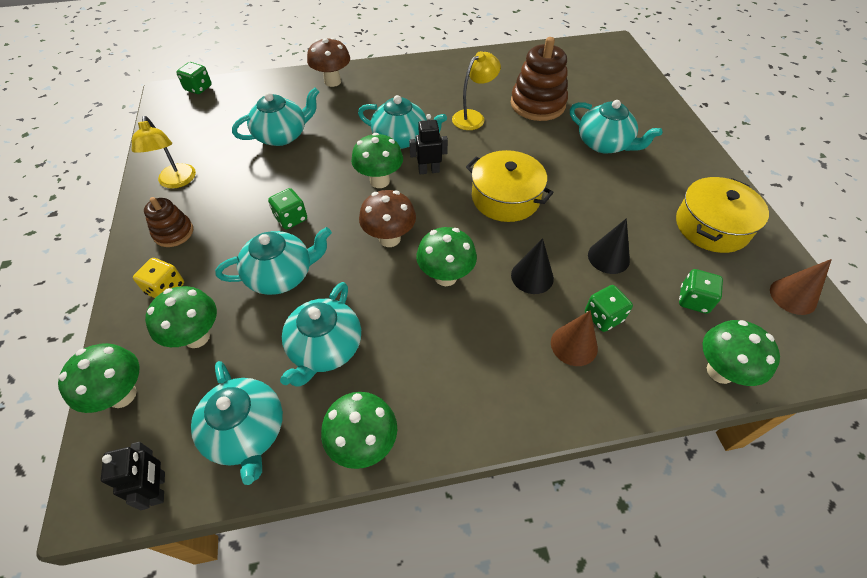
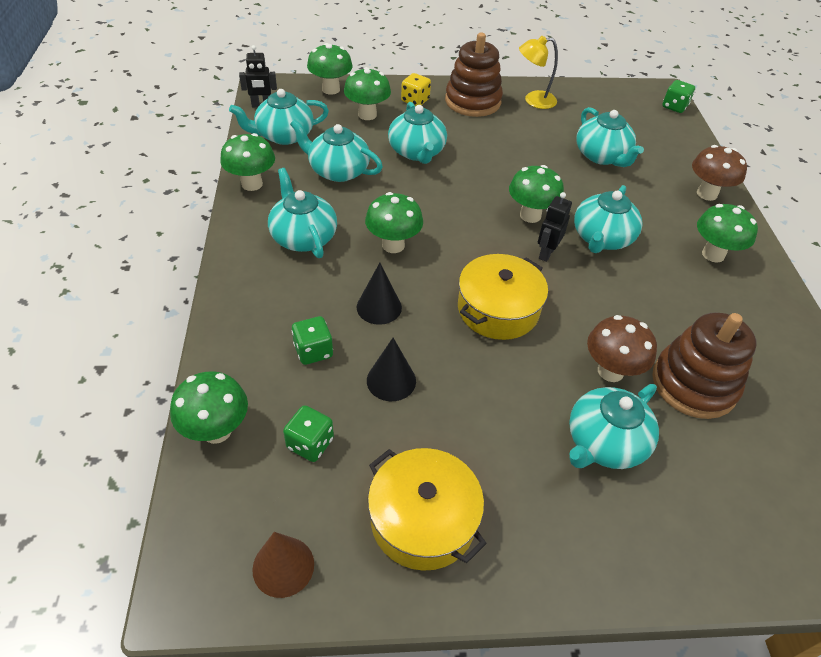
camera: 95 degrees right, 5 degrees down
(173, 232) = (473, 101): brown stacking toy -> brown stacking toy, size x1.77
(291, 218) = (482, 158): green dice -> none
(389, 238) = (448, 214): brown mushroom -> brown mushroom (610, 371)
(407, 85) = (713, 254): none -> green mushroom
(429, 170) = (546, 253): black robot -> black robot turned 150 degrees counterclockwise
(453, 359) = (303, 237): none -> turquoise teapot
(473, 117) = (652, 307): yellow lamp -> none
(574, 345) = (289, 319): brown cone -> none

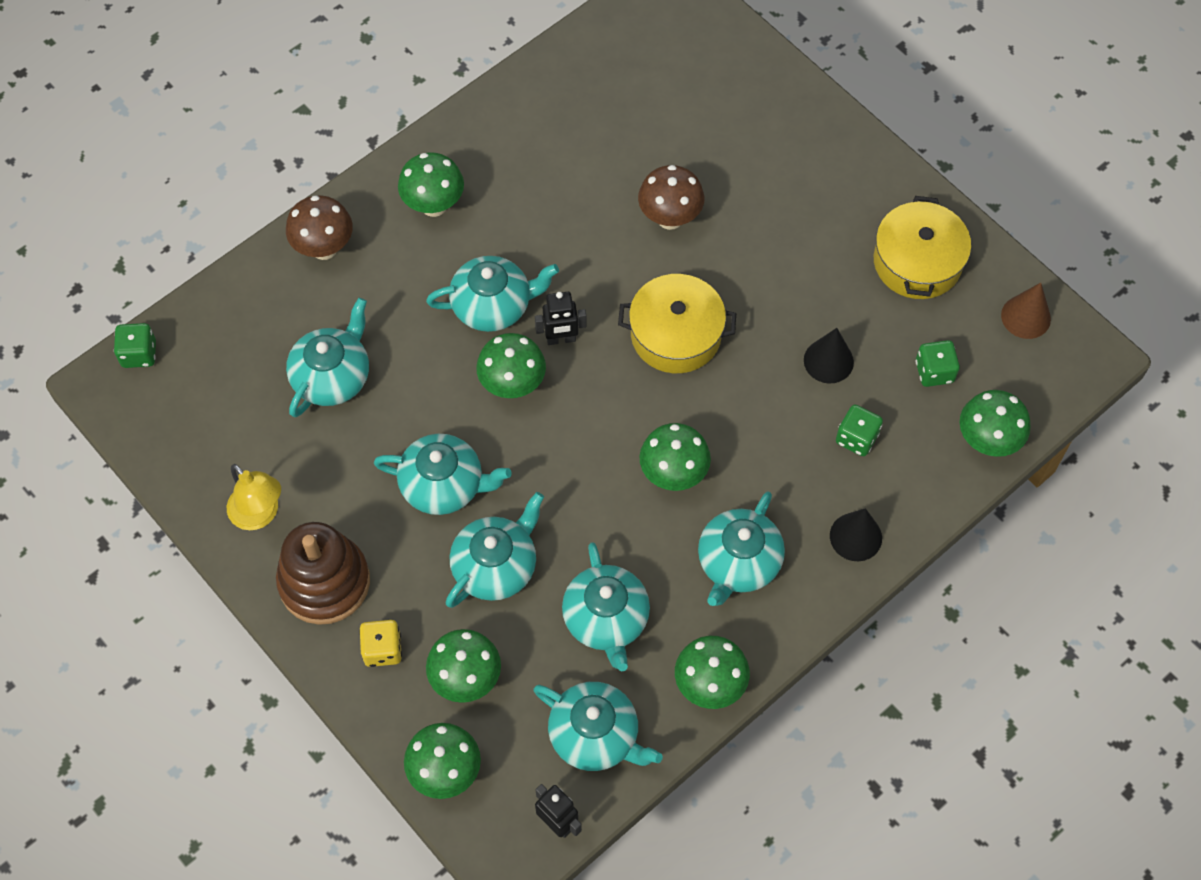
camera: 125 degrees left, 15 degrees up
(379, 307) = (762, 427): black cone -> black cone (855, 536)
(604, 443) = (747, 190): turquoise teapot -> turquoise teapot (444, 485)
(693, 384) = (630, 158): brown stacking toy -> none

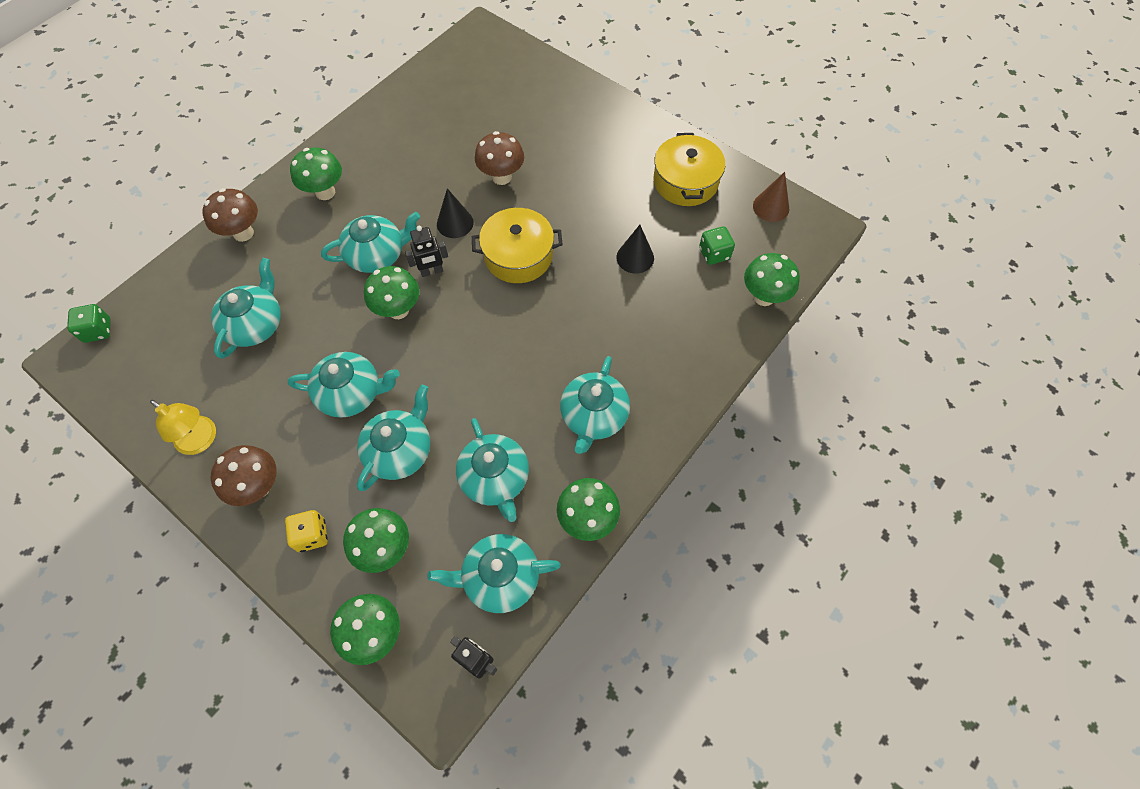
camera: 10 degrees left, 0 degrees up
(324, 582) = (258, 487): brown stacking toy -> brown mushroom
(595, 735) = (499, 578): turquoise teapot -> turquoise teapot turned 150 degrees clockwise
(673, 474) = (532, 357): green mushroom -> none
(855, 536) = (681, 382): black cone -> black cone (455, 223)
(856, 438) = (666, 309): green dice -> none

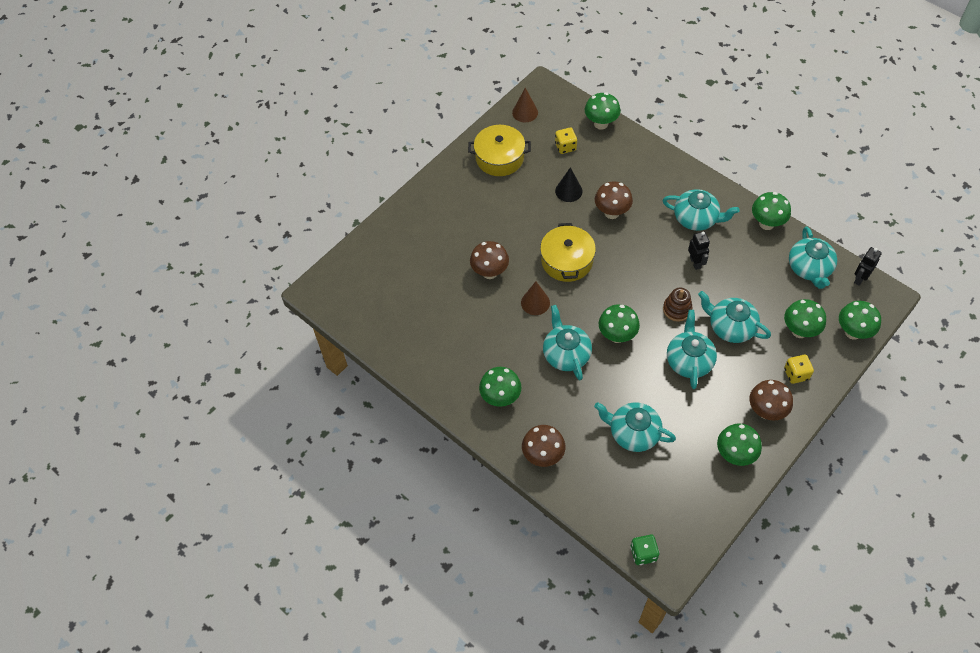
camera: 85 degrees left, 5 degrees down
(201, 441) = (734, 455): yellow lamp -> green mushroom
(432, 271) = (581, 316): black robot -> black robot (695, 262)
(434, 382) = (677, 309): none -> brown stacking toy
(455, 223) = (535, 302): black cone -> brown cone
(495, 479) = (745, 272): turquoise teapot -> none
(599, 307) = (611, 213): none -> brown mushroom
(714, 254) = (565, 147): green dice -> yellow dice

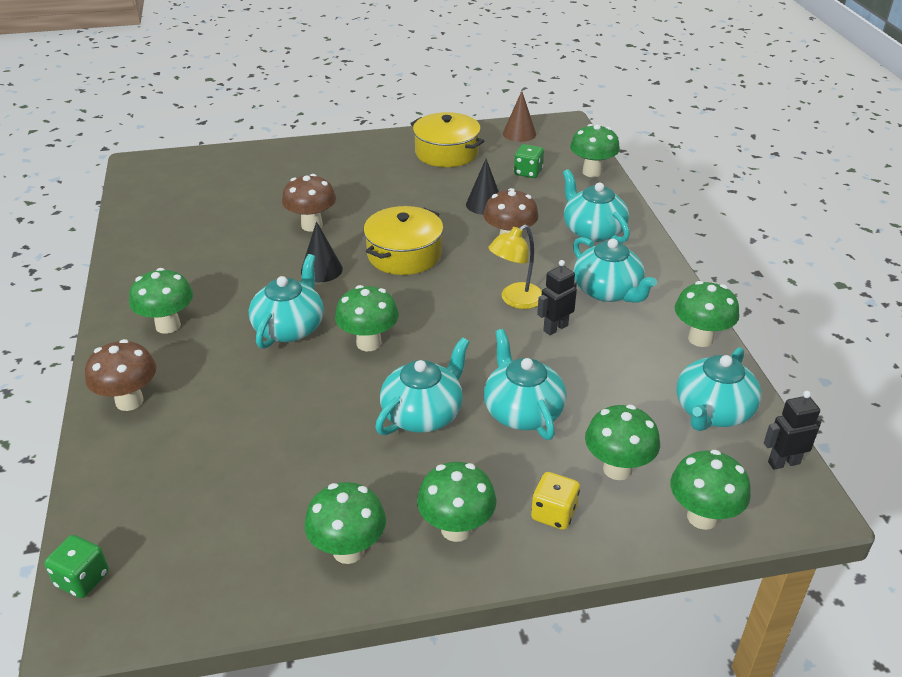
camera: 35 degrees right, 20 degrees down
(535, 302) = (321, 270): brown cone -> black cone
(565, 147) = (528, 172): yellow dice -> green dice
(633, 433) = (256, 443): turquoise teapot -> turquoise teapot (592, 231)
(658, 256) = (515, 300): none -> yellow lamp
(677, 309) = (474, 358): brown stacking toy -> none
(695, 262) = (555, 328): black robot -> black robot turned 150 degrees counterclockwise
(766, 411) = (456, 529): brown mushroom -> green mushroom

